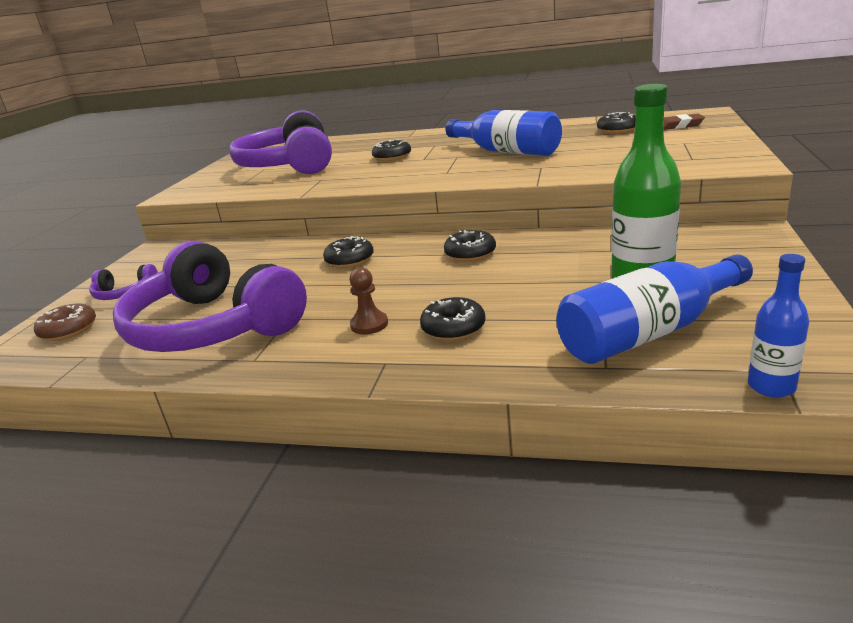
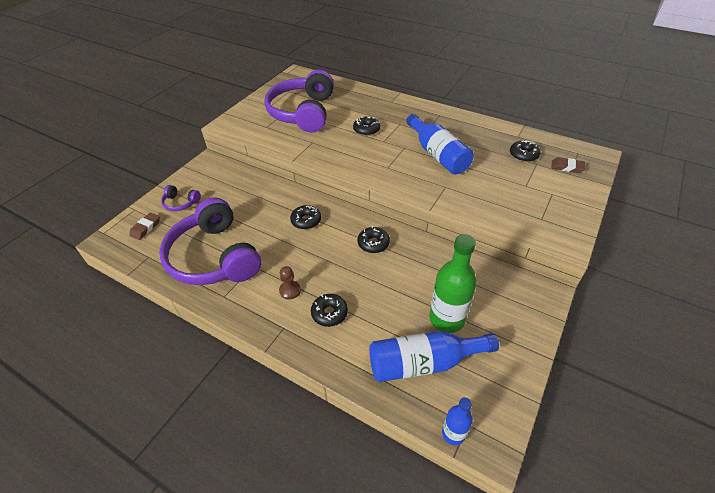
camera: 15 degrees right, 20 degrees up
(69, 330) = (145, 228): brown donut -> brown eraser

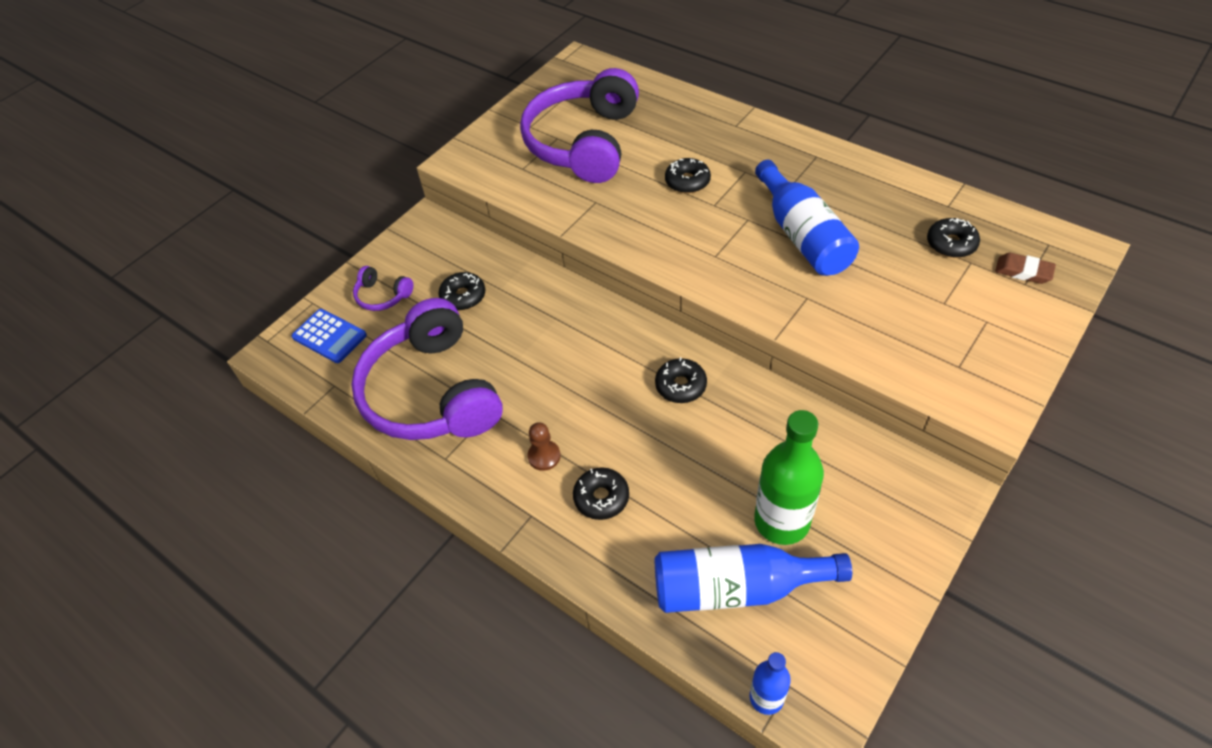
camera: 10 degrees right, 5 degrees up
(145, 228) = (329, 336): brown eraser -> blue calculator
(306, 221) = (577, 339): black donut -> black donut (463, 296)

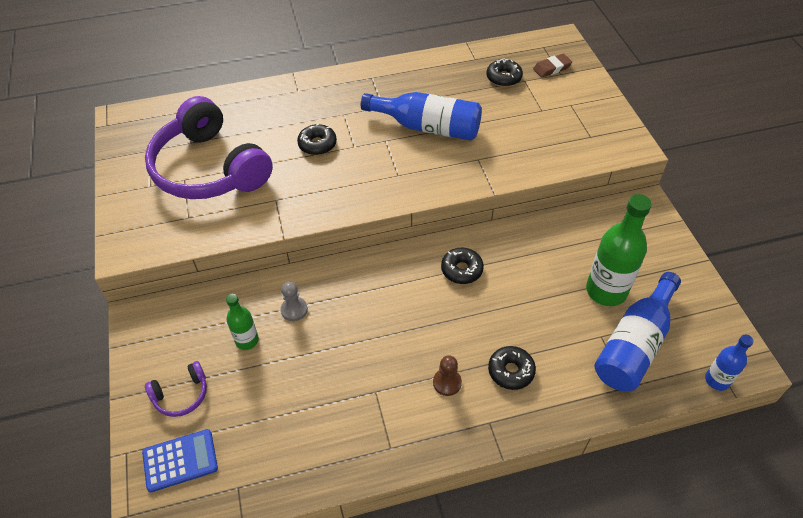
camera: 55 degrees left, 0 degrees up
(431, 392) = (319, 419): purple headphones -> none
(463, 296) = (247, 340): black donut -> green bottle
(520, 303) = (294, 310): none -> grey pawn

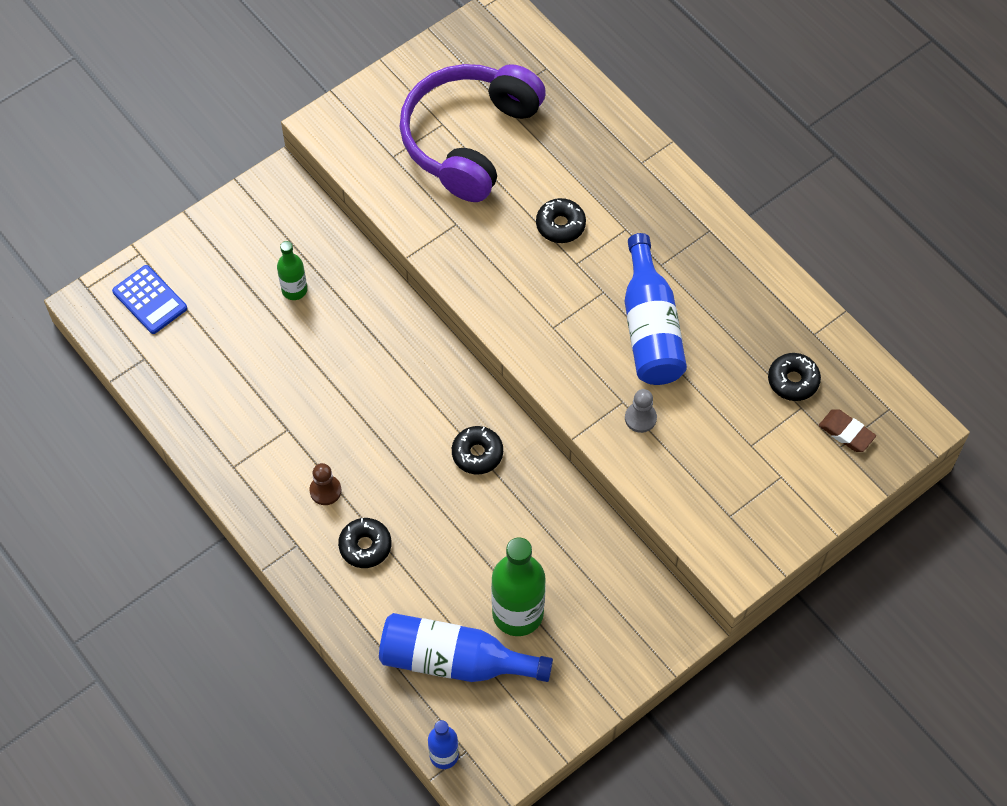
camera: 65 degrees right, 10 degrees up
(181, 395) = (212, 266): purple headphones -> none
(294, 310) = (349, 314): grey pawn -> grey pawn (640, 418)

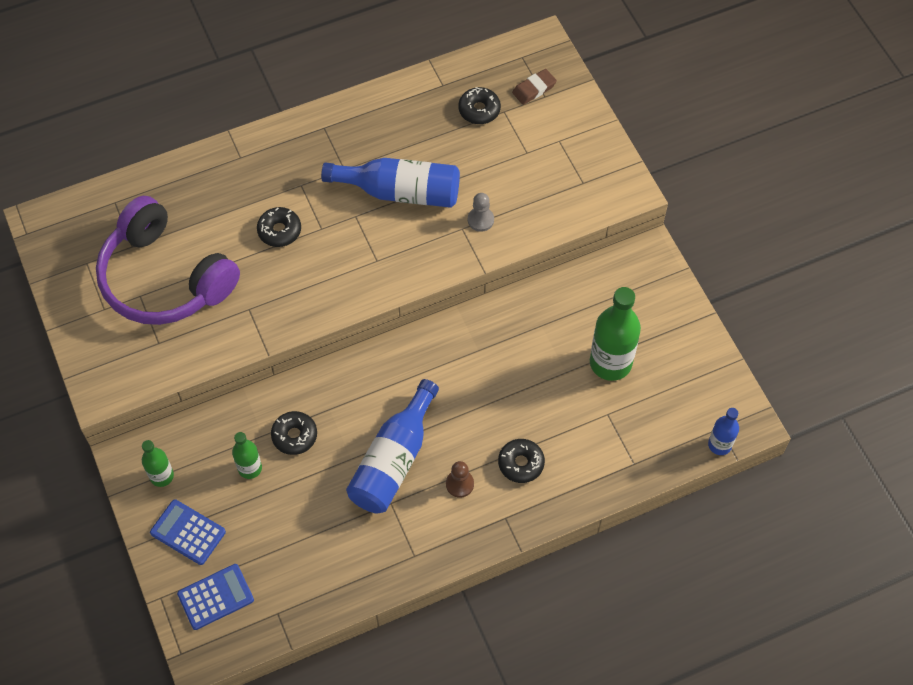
camera: 75 degrees left, 0 degrees up
(212, 256) = (188, 532): none -> blue calculator
(266, 216) = (162, 476): none -> green bottle
(455, 660) = (640, 418): blue bottle -> blue bottle (394, 460)
(477, 454) = (459, 358): black donut -> black donut (294, 436)

